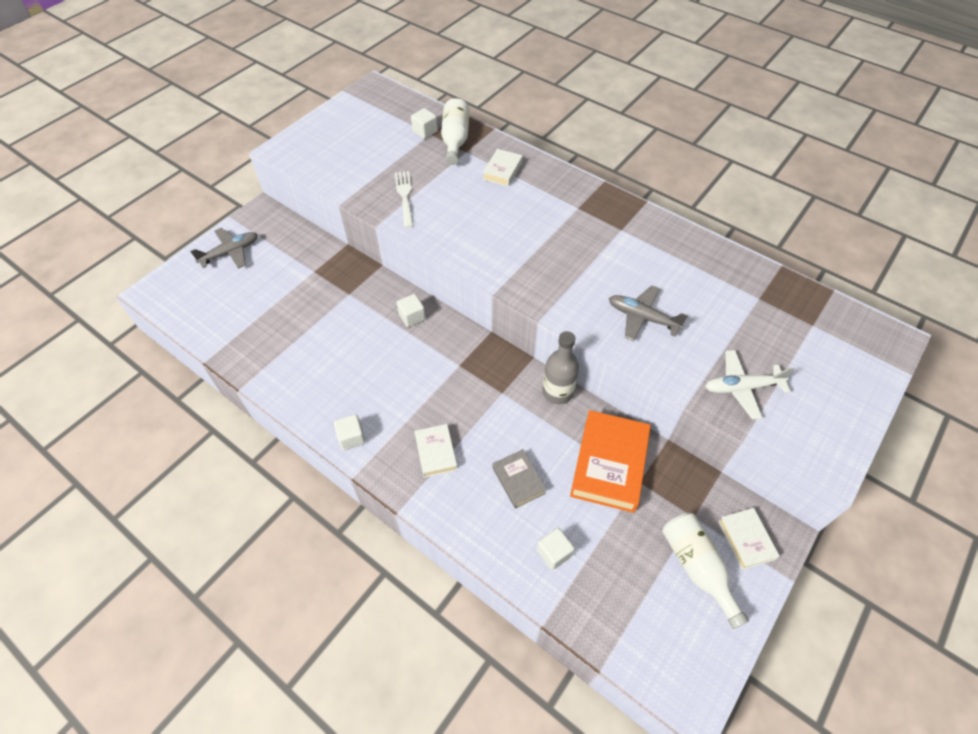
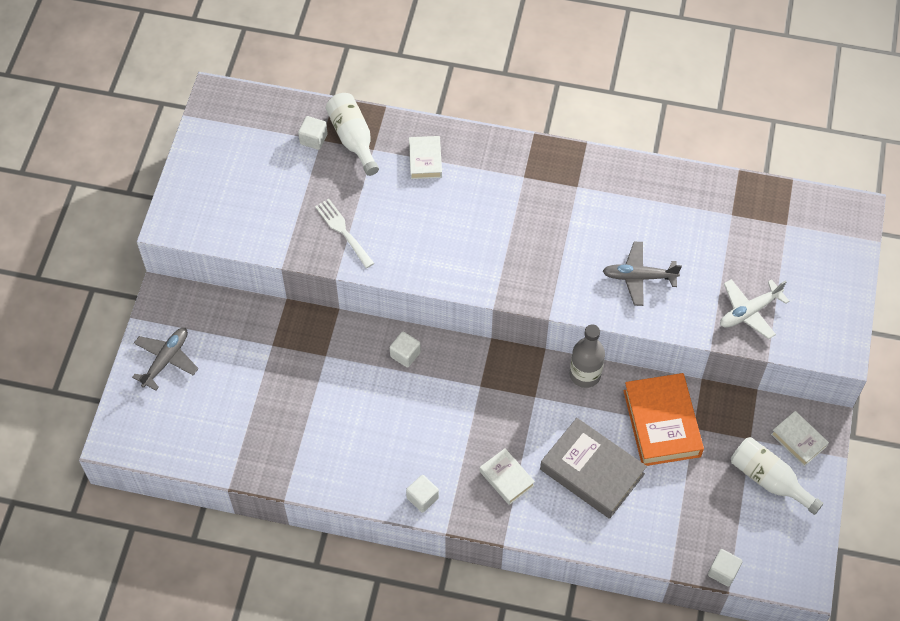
camera: 25 degrees left, 5 degrees up
(518, 480) = (592, 471): grey book -> grey book, size x1.85
(554, 553) = (651, 519): white cube -> white cube (723, 572)

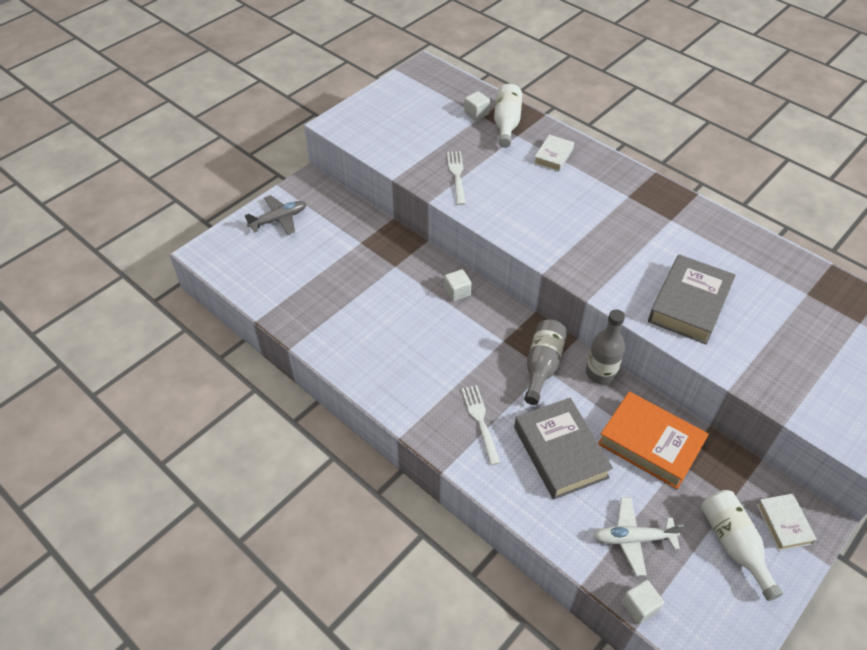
camera: 30 degrees right, 10 degrees down
(422, 498) = (398, 400): white cube -> none
(506, 478) = (480, 420): white book -> white fork
(530, 394) = (542, 366): none -> grey bottle
(638, 277) = (689, 304): grey plane -> grey book
(661, 423) = (650, 444): orange book -> orange book turned 75 degrees counterclockwise
(749, 312) = (785, 376): white plane -> white plane (633, 538)

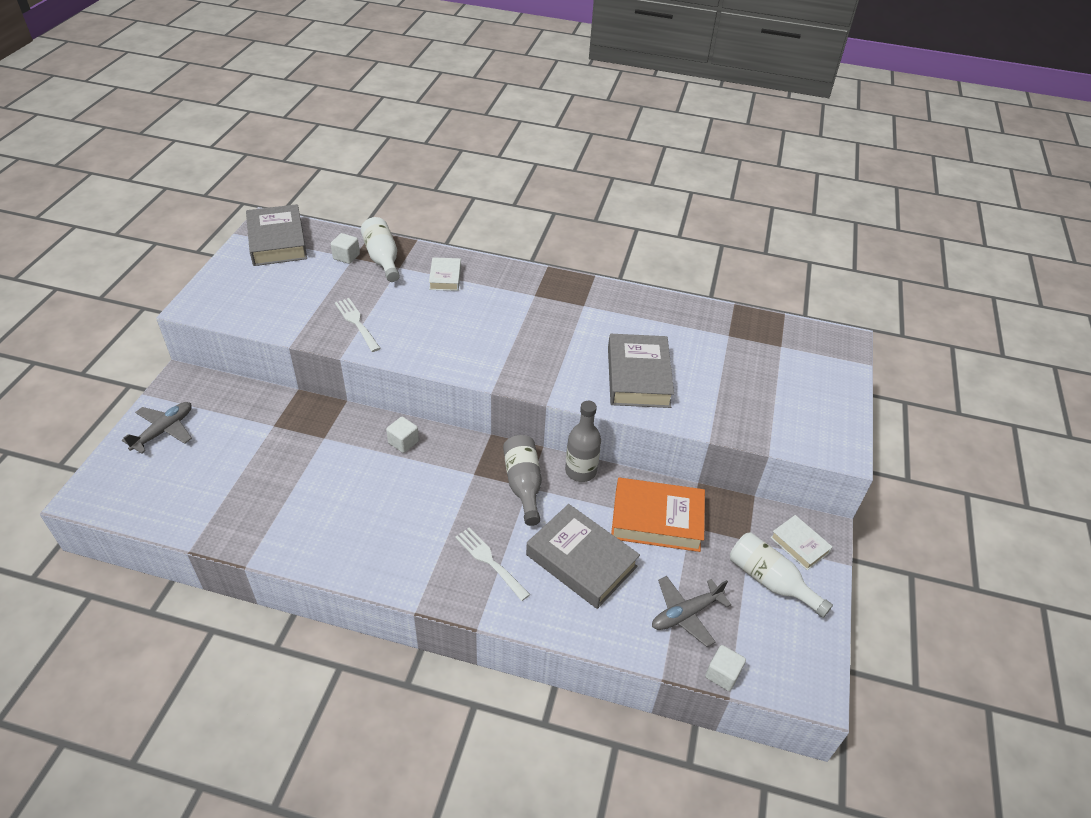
camera: 30 degrees left, 5 degrees down
(426, 85) = (277, 241): none -> grey book
(633, 538) = (685, 614): white plane -> grey plane

